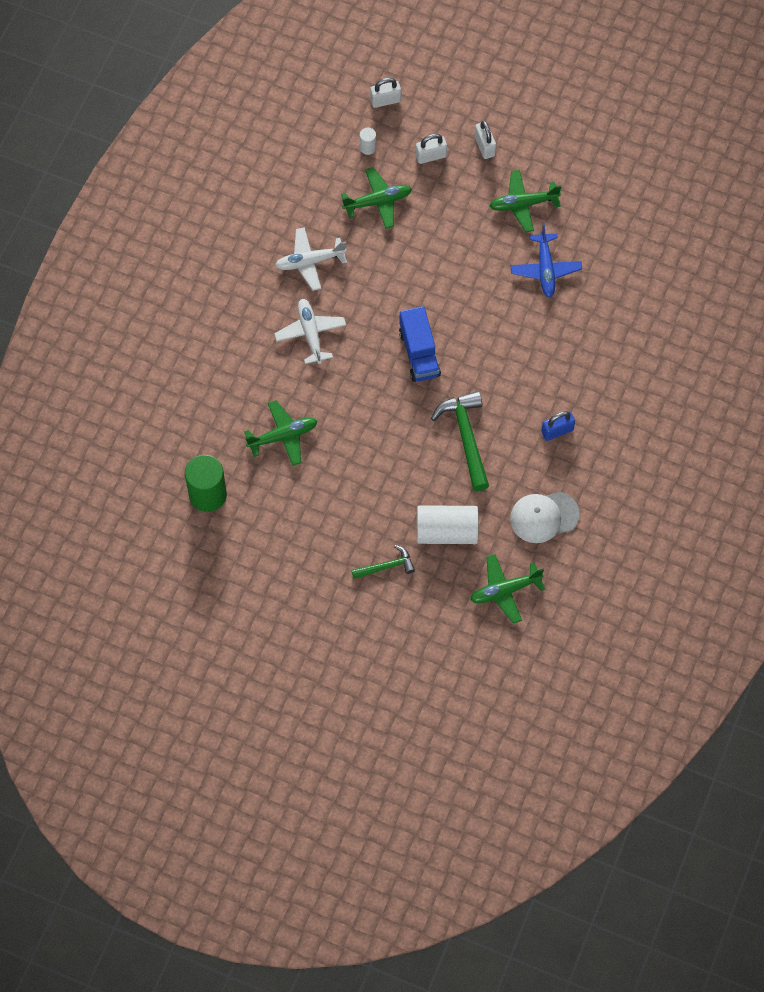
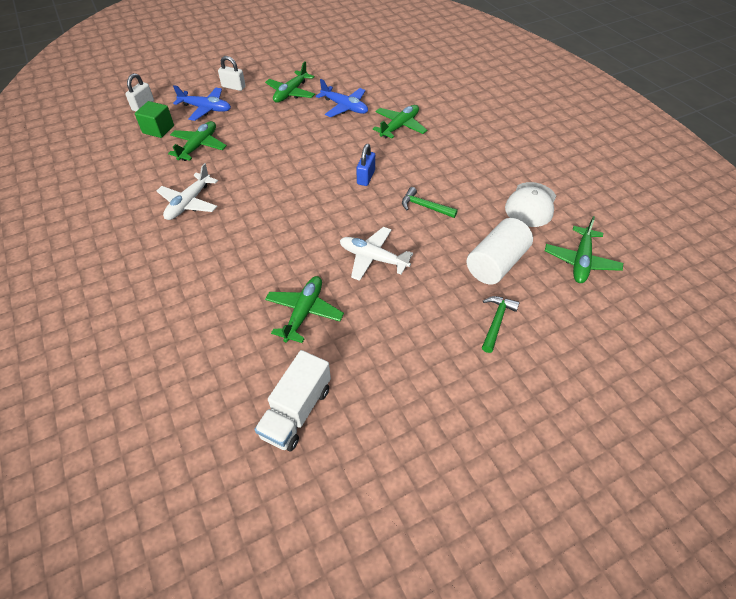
camera: 50 degrees left, 15 degrees down
(208, 495) = (296, 411): green cylinder -> white truck
(310, 333) = (241, 238): white plane -> white plane (373, 258)
(368, 147) = (158, 129): white cylinder -> green cube
(419, 353) = (331, 191): blue truck -> none
(431, 156) = (206, 109): white padlock -> blue plane
(466, 437) = (425, 207): green hammer -> green hammer, size x0.58
(557, 431) = (466, 162): blue padlock -> blue padlock (366, 177)
(559, 339) = (399, 126): none -> green plane

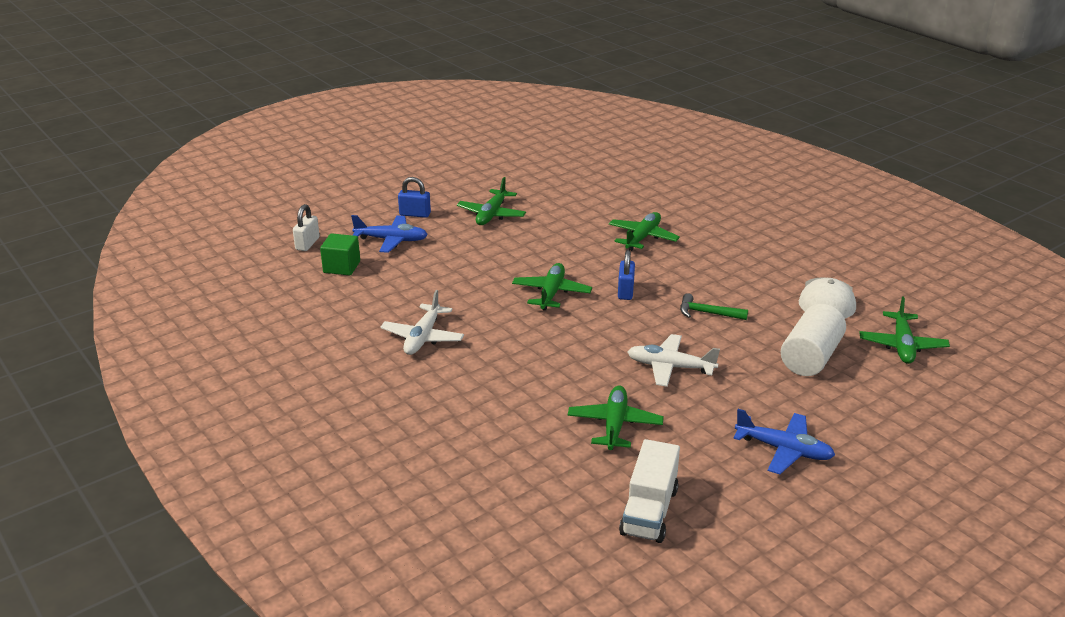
camera: 10 degrees left, 20 degrees down
(199, 146) = (404, 279): green plane -> green plane (551, 293)
(233, 87) = (415, 214): white padlock -> blue padlock
(345, 107) = (566, 224): blue plane -> blue plane (784, 450)
(496, 322) = (832, 409): green hammer -> none

